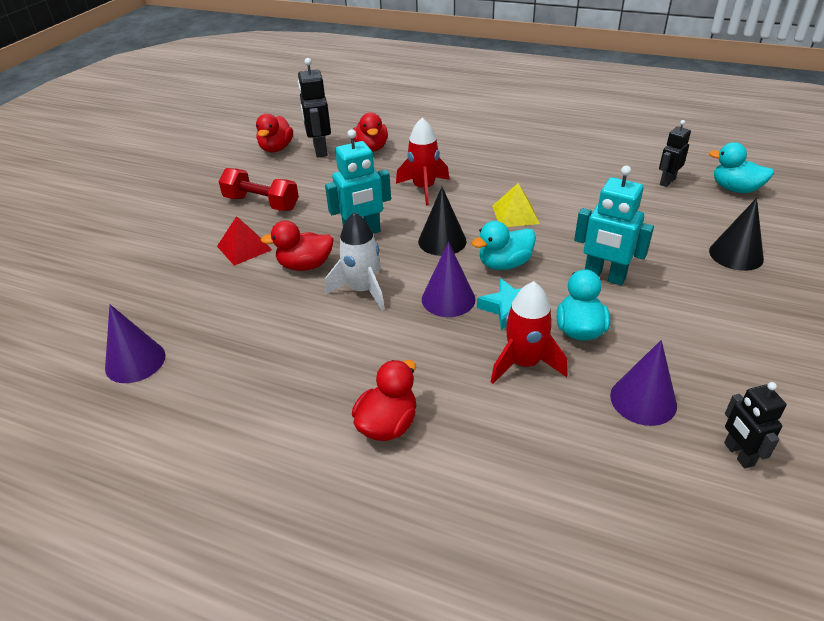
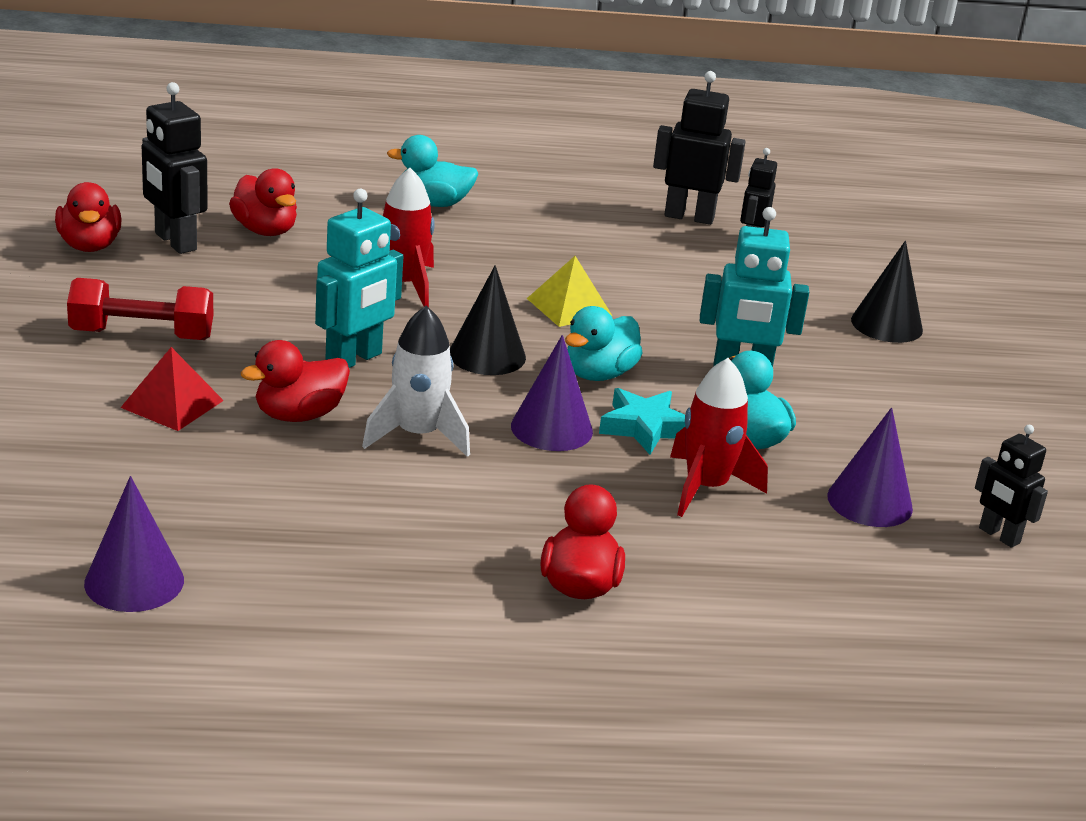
camera: 30 degrees left, 10 degrees down
(633, 161) = (689, 217): none -> black robot
(735, 189) = (843, 242): turquoise duck -> turquoise duck (434, 203)

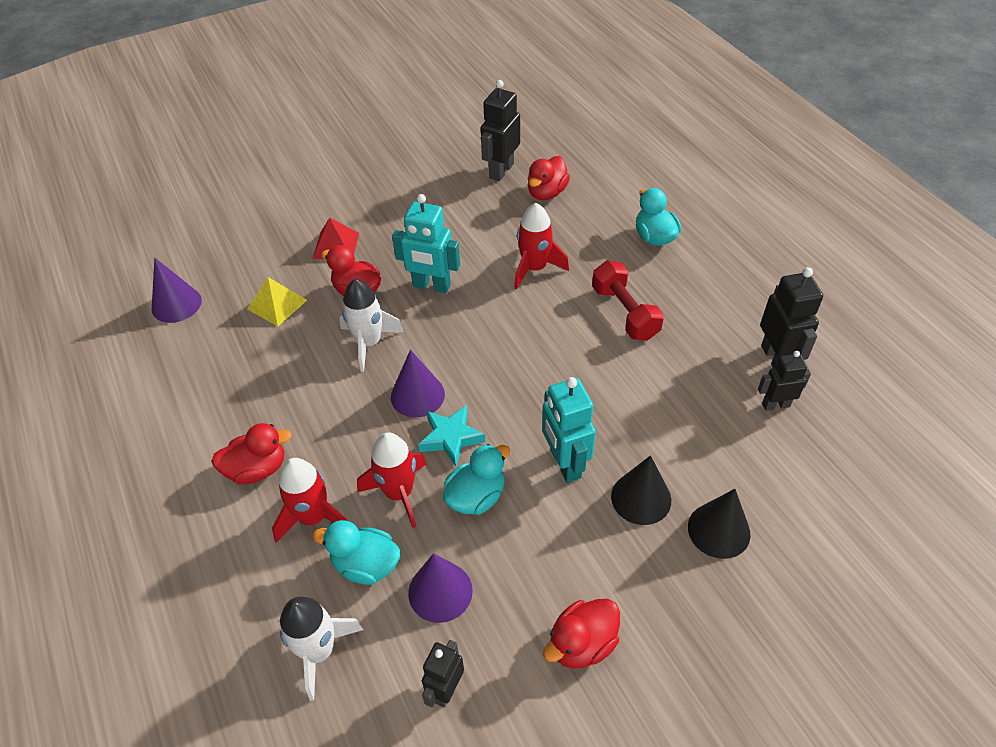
camera: 70 degrees right, 20 degrees up
(89, 245) = (469, 149): red duck -> red duck (582, 644)
(142, 335) = (394, 206): red dumbbell -> red dumbbell (624, 312)
(487, 355) = (481, 335): black cone -> black cone (641, 498)
(569, 307) = (576, 347): yellow pyramid -> yellow pyramid (277, 304)
(599, 374) = (500, 392): turquoise duck -> turquoise duck (366, 565)
(700, 560) = (313, 517): none -> red rocket
(908, 608) = (319, 651): none -> white rocket

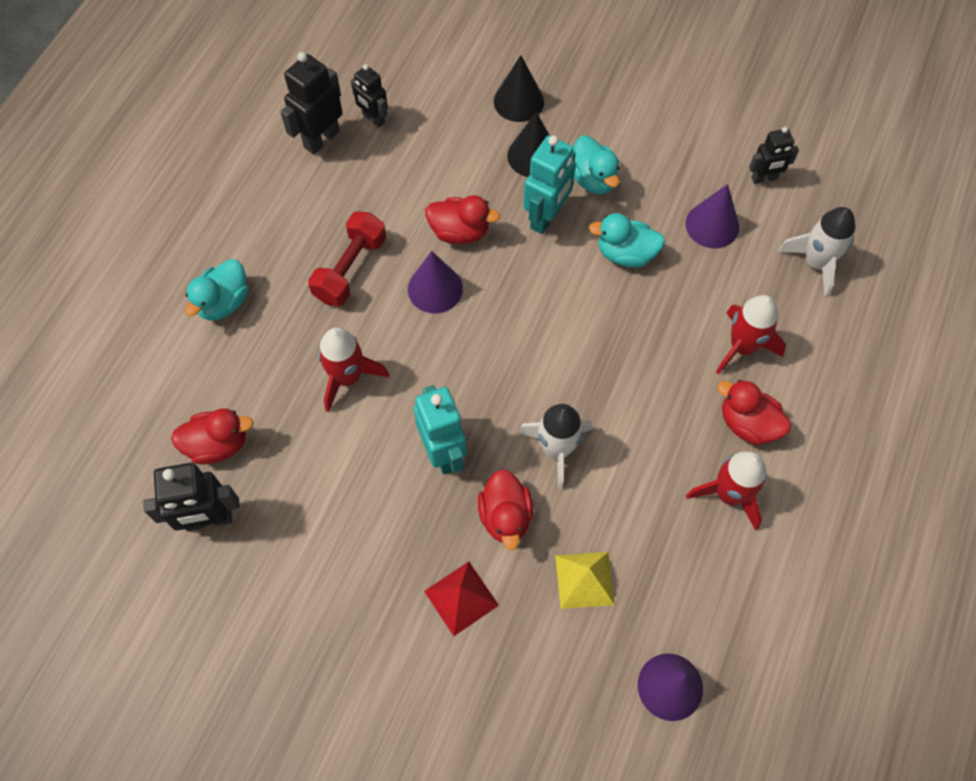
camera: 130 degrees left, 15 degrees up
(366, 565) = (739, 283): turquoise duck -> turquoise duck (593, 179)
(399, 493) = (670, 306): red rocket -> red rocket (729, 494)
(417, 395) = (575, 363): purple cone -> purple cone (435, 289)
(451, 438) = (593, 307): turquoise star -> none
(582, 644) = (668, 129): red duck -> red duck (460, 232)

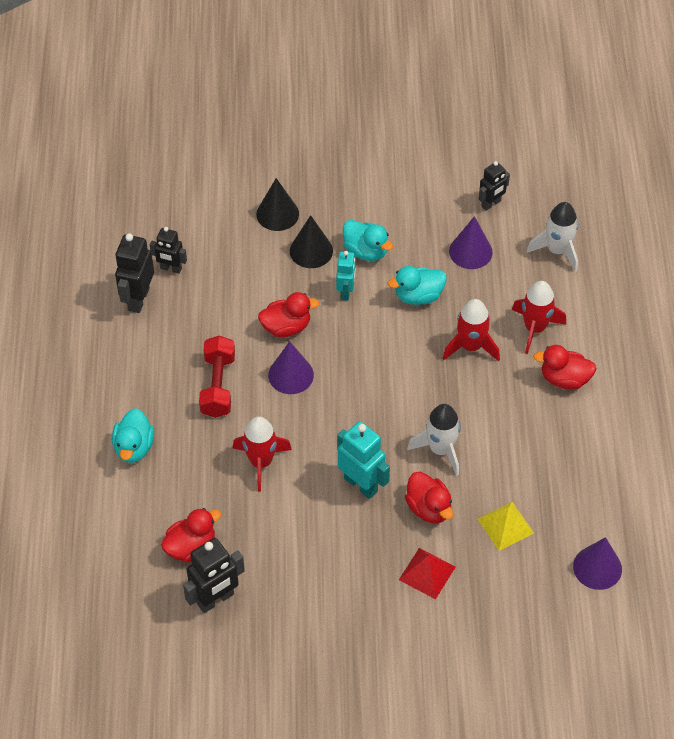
camera: 25 degrees left, 10 degrees down
(546, 217) = (346, 292): turquoise robot -> turquoise robot, size x0.64
(729, 494) = (575, 430): red rocket -> red rocket (470, 346)

